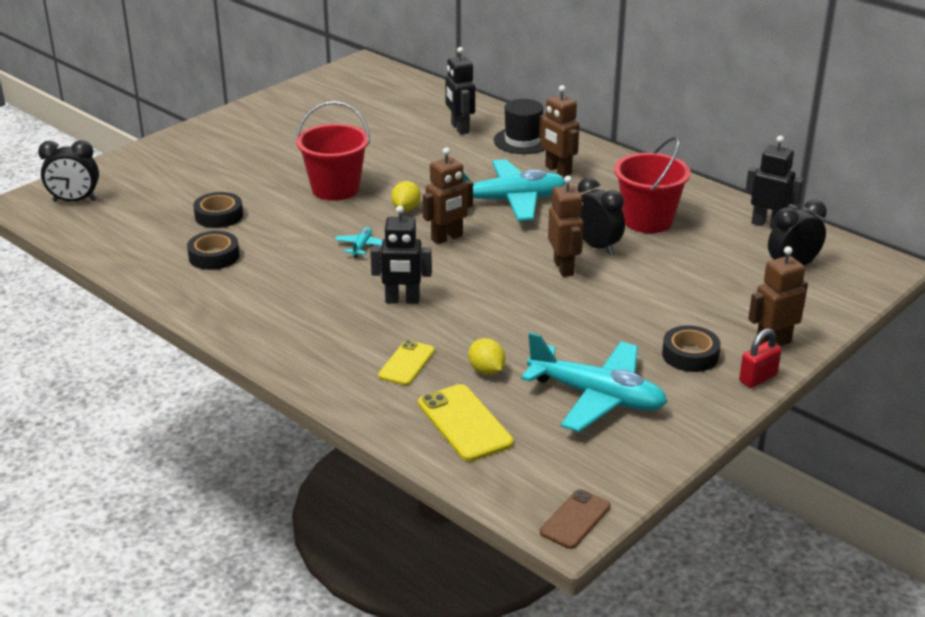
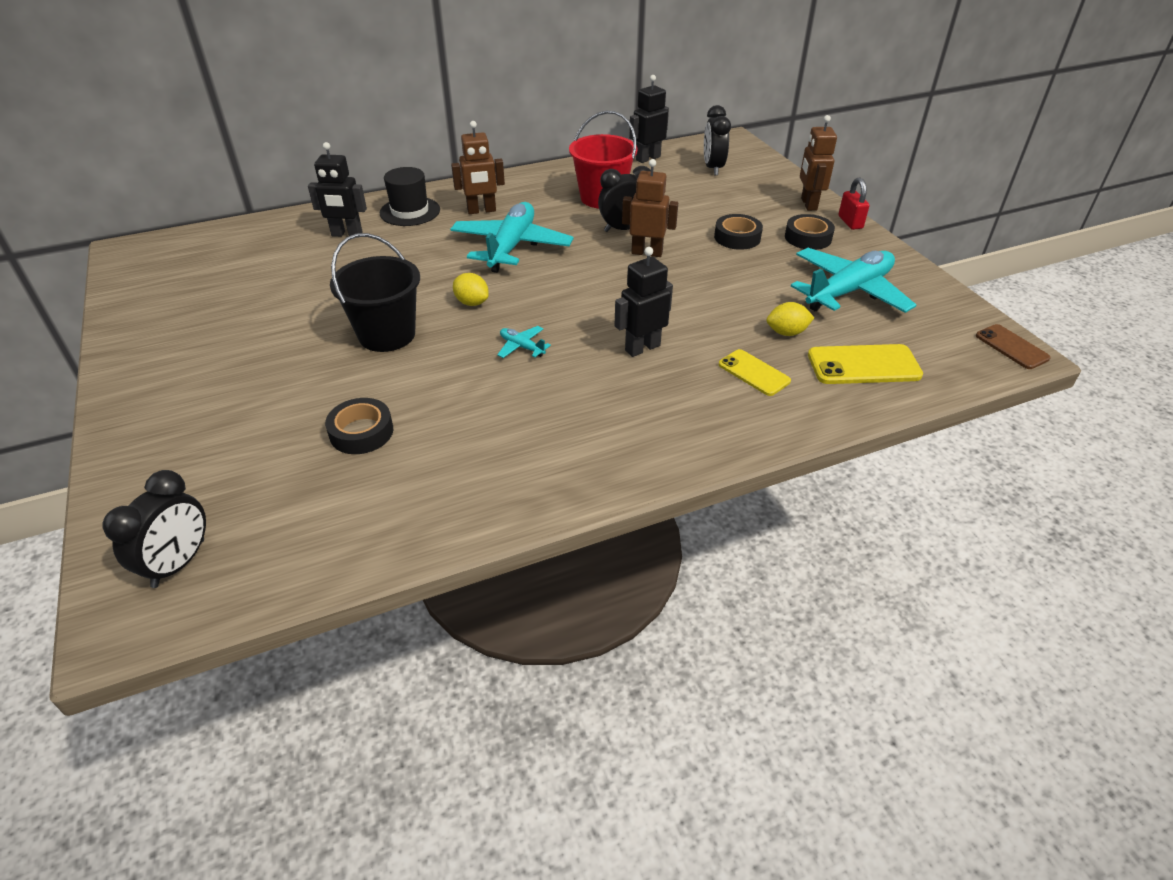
camera: 65 degrees left, 10 degrees up
(214, 256) = (453, 456): black tape -> black tape (737, 237)
(335, 189) = (387, 335): red bucket -> black bucket
(402, 300) = (642, 348): black robot -> black robot turned 150 degrees counterclockwise
(447, 238) = (548, 294): brown robot -> none

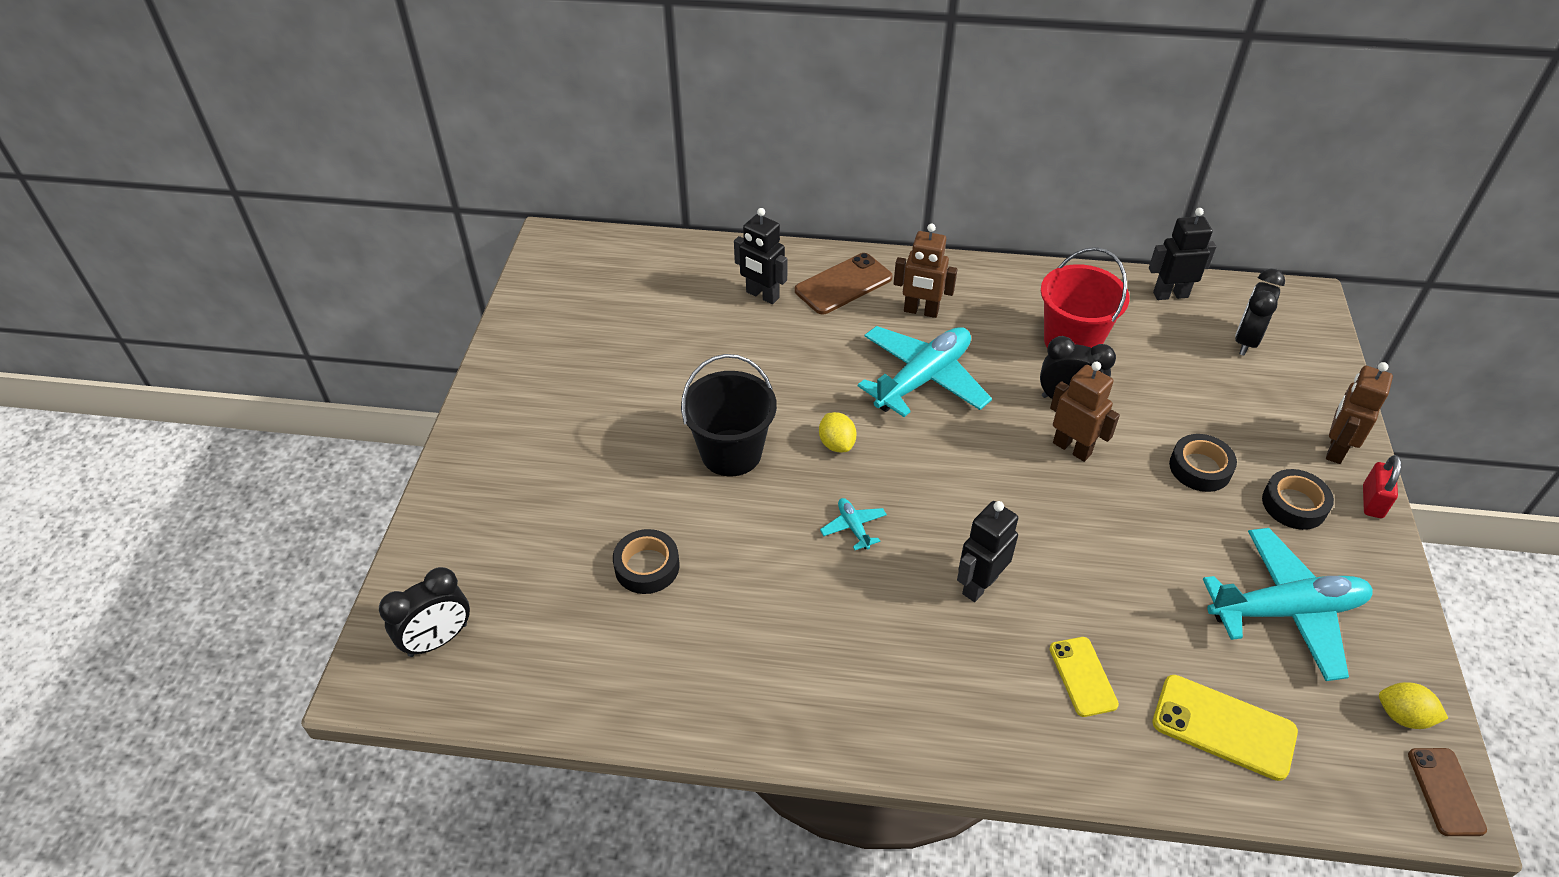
camera: 30 degrees right, 5 degrees up
(410, 211) = (843, 284): black hat -> brown phone
(642, 348) = (979, 585): black robot -> black robot turned 45 degrees counterclockwise
(786, 332) = (1162, 638): yellow lemon -> yellow lemon (1403, 716)

